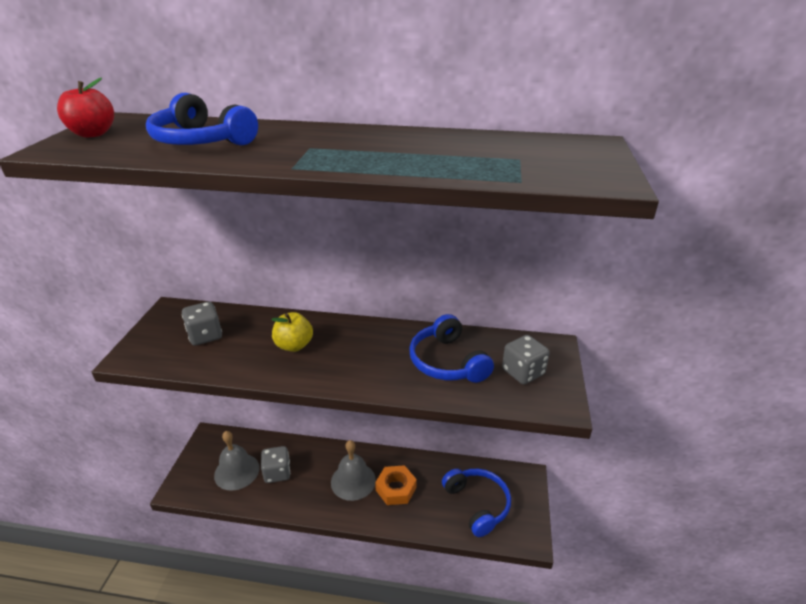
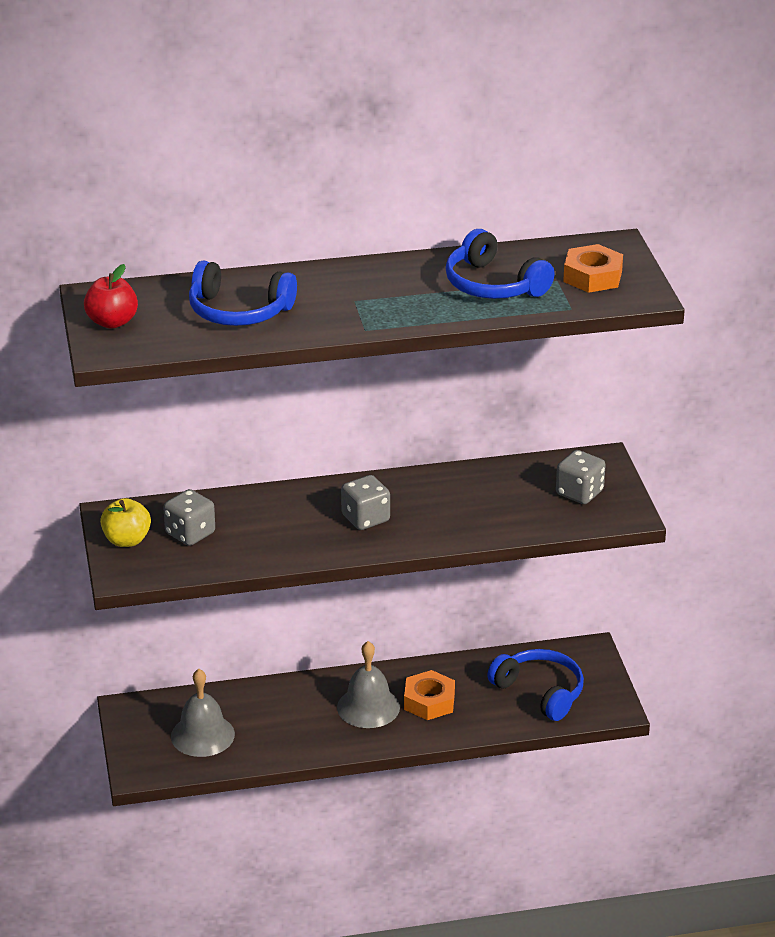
camera: 20 degrees left, 0 degrees up
(277, 473) = (260, 723): grey dice -> grey dice (365, 518)
(294, 345) = (307, 521): yellow apple -> yellow apple (127, 540)
(447, 362) = (493, 500): blue headphones -> blue headphones (493, 285)
(559, 160) = (592, 276): none -> orange nut

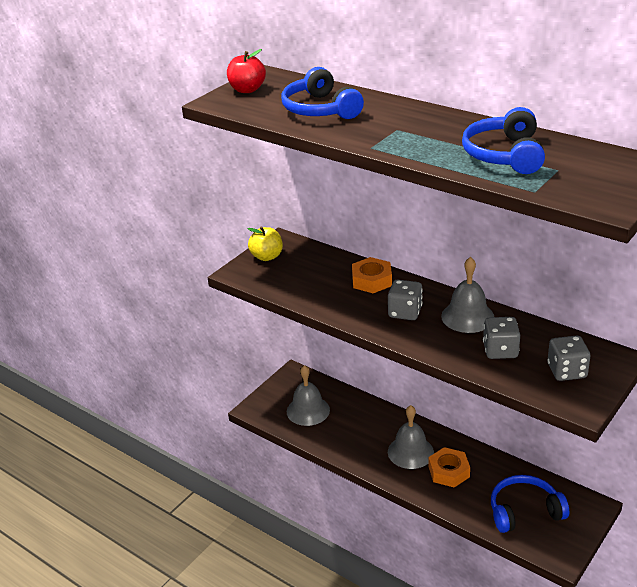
camera: 50 degrees right, 0 degrees up
(190, 533) = (301, 270): grey dice -> grey dice (500, 350)
(429, 491) = (467, 316): none -> grey bell
(540, 692) = (524, 511): blue headphones -> blue headphones turned 105 degrees counterclockwise
(592, 276) = (590, 178): orange nut -> orange nut (371, 280)

